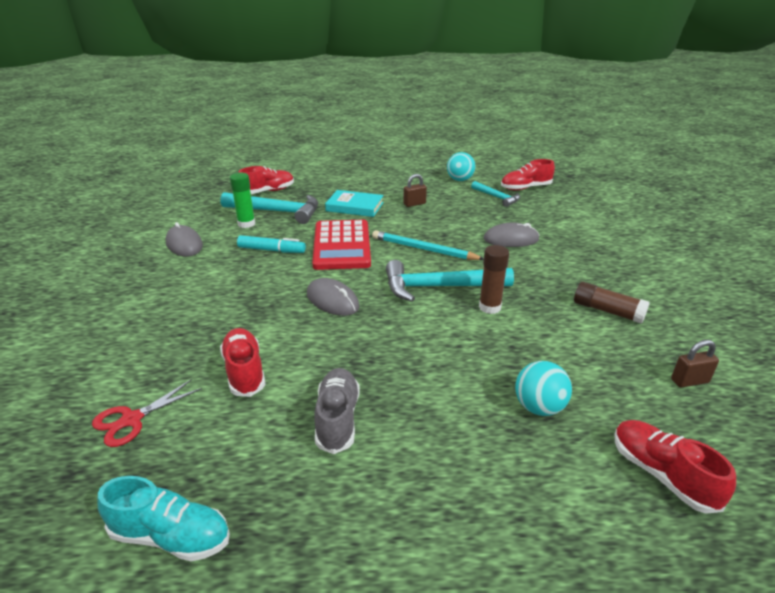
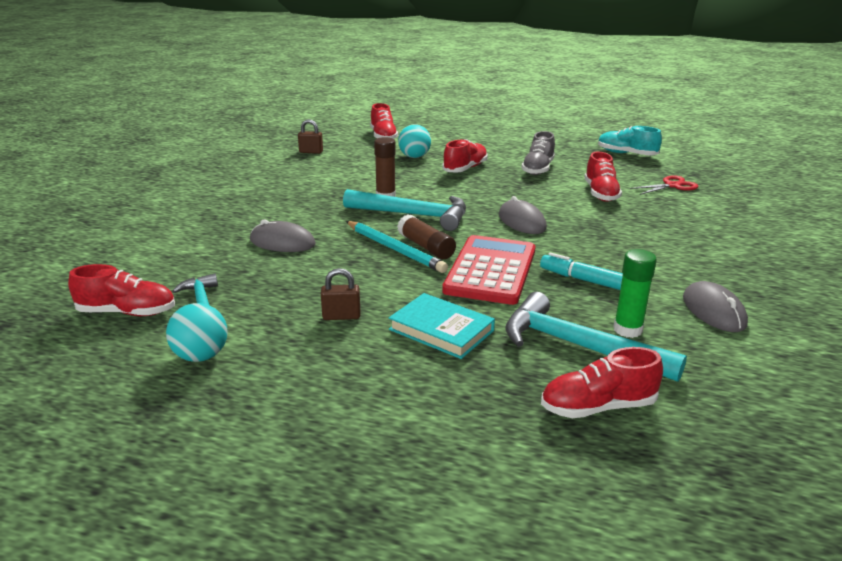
camera: 160 degrees left, 5 degrees down
(443, 391) = (465, 169): none -> red shoe
(607, 311) = (297, 181): brown glue stick -> brown glue stick (426, 247)

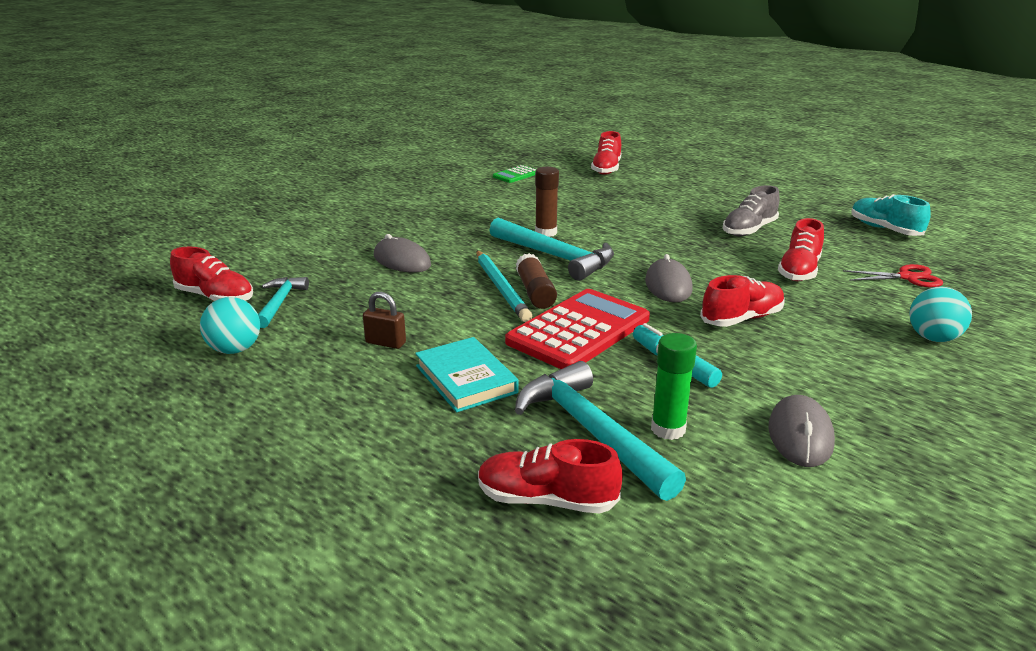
camera: 25 degrees right, 0 degrees up
(311, 152) = (516, 175): brown padlock -> green calculator
(414, 157) = (618, 195): turquoise ball -> turquoise ball (933, 338)
(465, 169) = (662, 216): red shoe -> red shoe (741, 319)

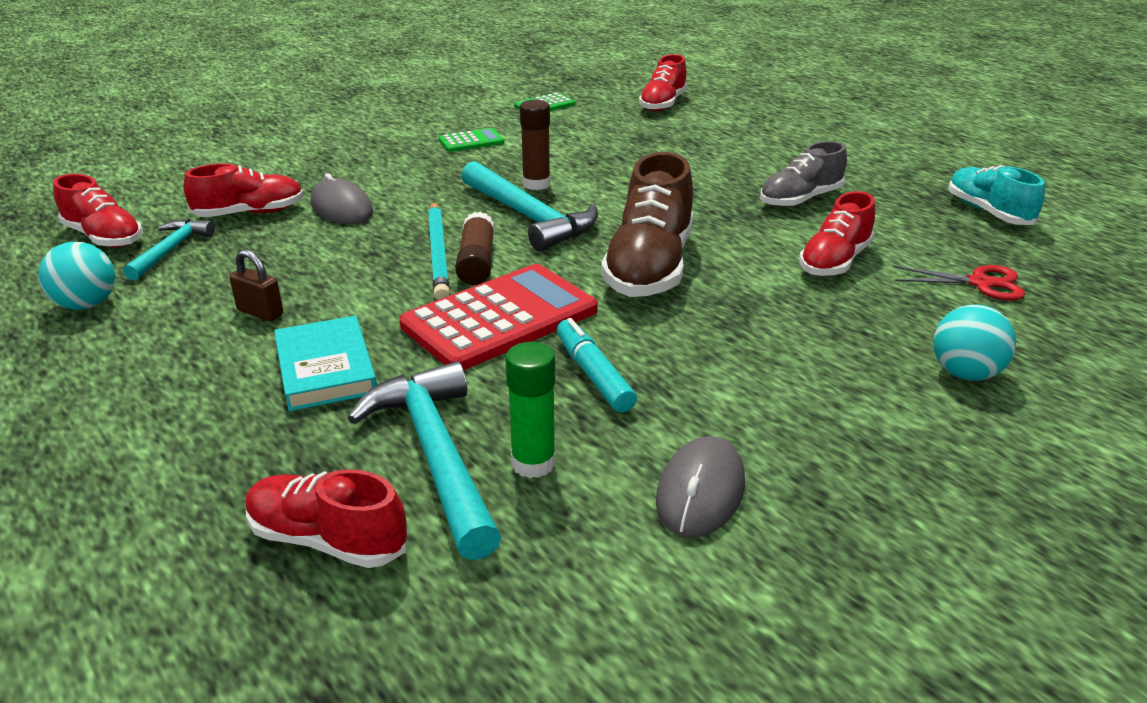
camera: 10 degrees right, 5 degrees up
(475, 205) = (471, 141): none -> green calculator
(668, 285) = (649, 267): grey mouse -> brown shoe
(741, 319) = (718, 322): red shoe -> red shoe (250, 213)

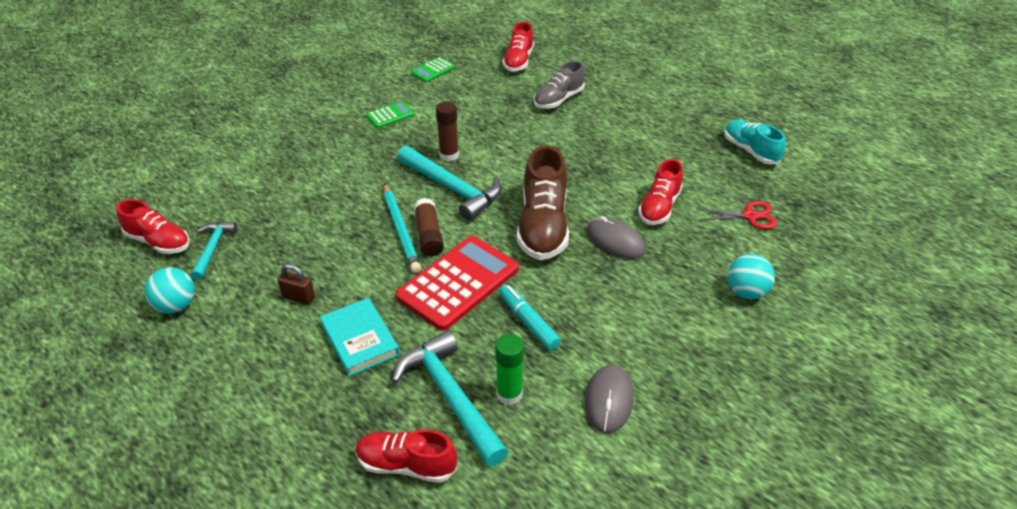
camera: 10 degrees left, 10 degrees up
(250, 213) = (255, 206): red shoe -> none
(341, 207) = (319, 193): grey mouse -> grey mouse (615, 241)
(800, 199) = (629, 151): grey shoe -> grey shoe (558, 99)

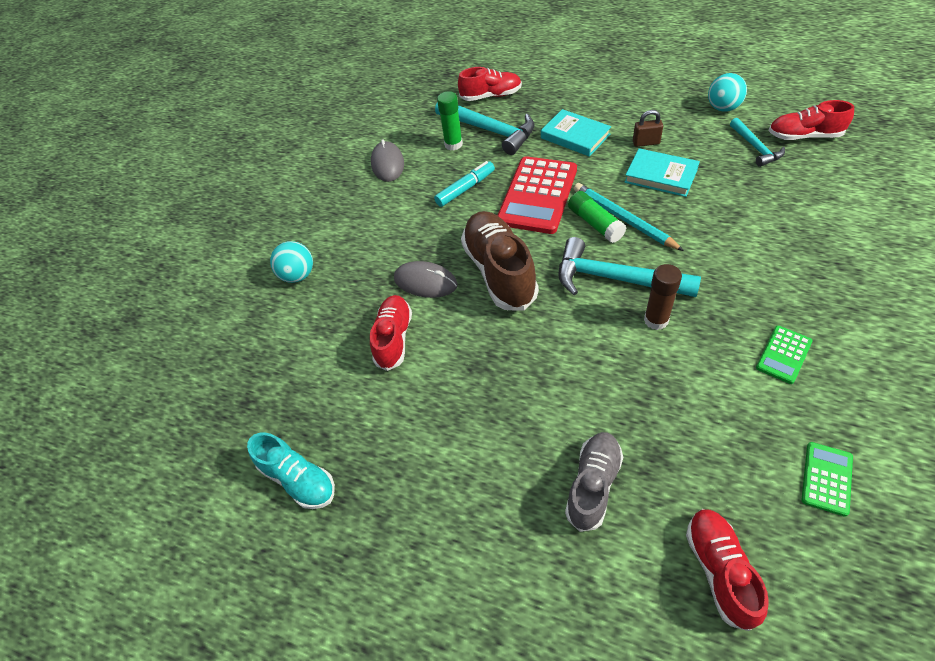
camera: 165 degrees right, 10 degrees up
(326, 256) = (661, 176): none -> turquoise book
(429, 235) = (595, 224): brown glue stick -> green glue stick
(528, 322) = (465, 189): turquoise marker -> turquoise marker turned 75 degrees counterclockwise
(750, 216) = (297, 364): red scissors -> none

